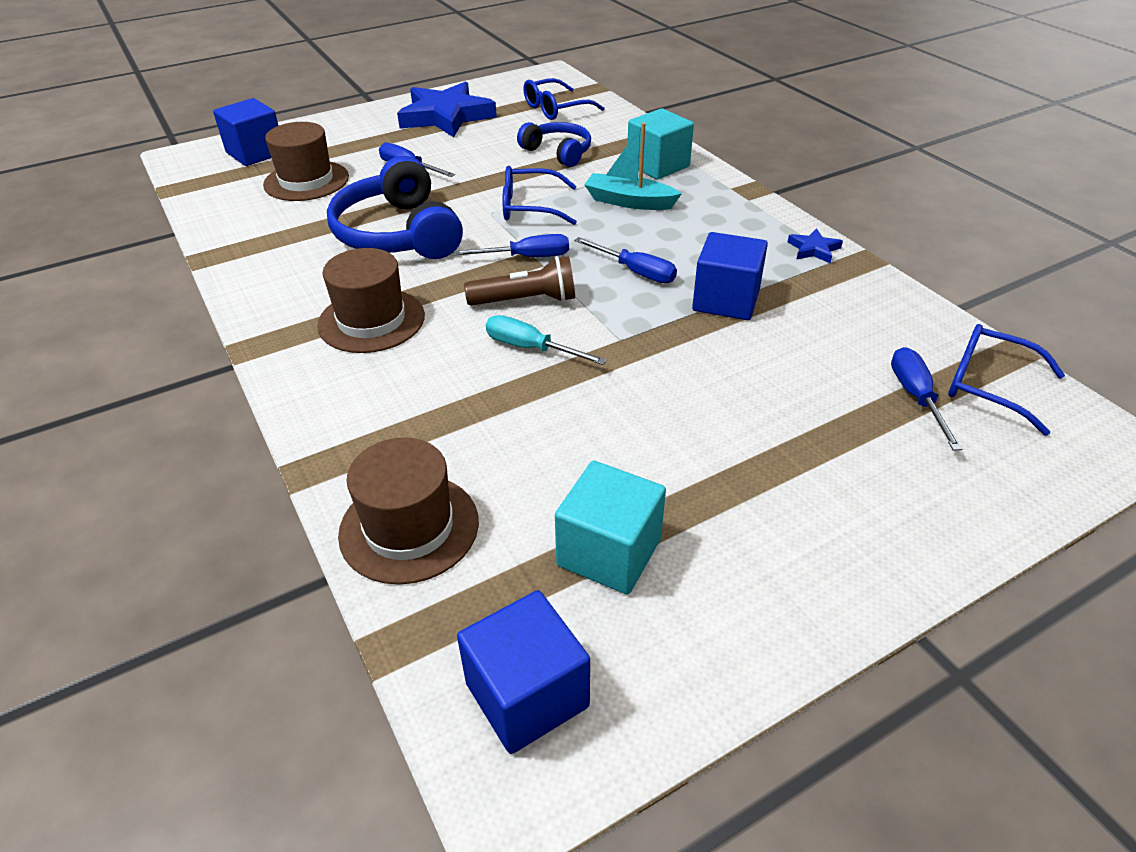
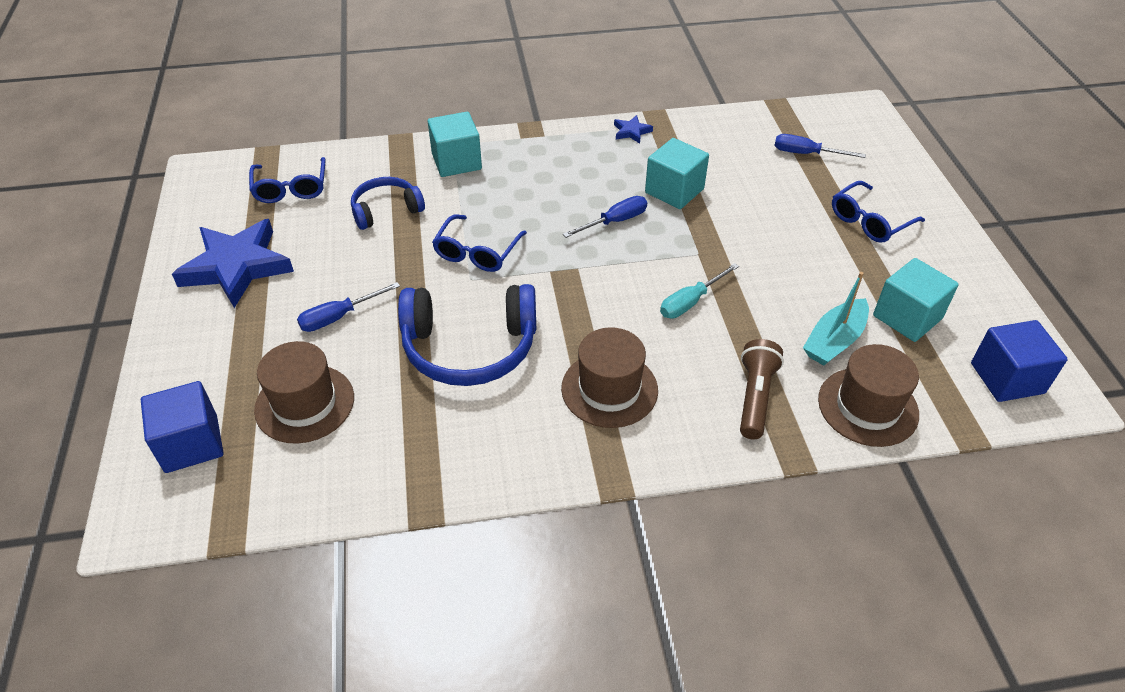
camera: 70 degrees left, 5 degrees up
(526, 300) = (625, 289): brown flashlight -> brown flashlight (755, 397)
(527, 257) = (560, 274): blue screwdriver -> none
(629, 202) = (507, 194): turquoise boat -> turquoise boat (834, 341)
(726, 300) = (674, 191): blue cube -> turquoise cube
(988, 386) = (804, 125): blue glasses -> blue glasses (869, 221)

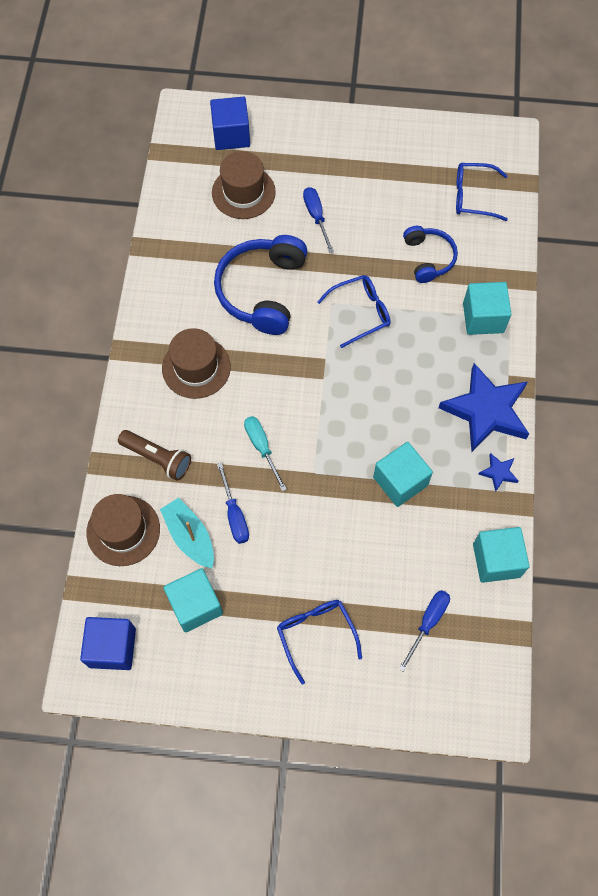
camera: 105 degrees right, 20 degrees up
(237, 267) = (387, 160): blue star -> blue star (486, 411)
(477, 252) = (360, 312): blue glasses -> blue glasses turned 120 degrees clockwise
(615, 221) = (371, 421): blue screwdriver -> blue screwdriver (234, 515)
(720, 123) = (496, 560): none -> turquoise cube

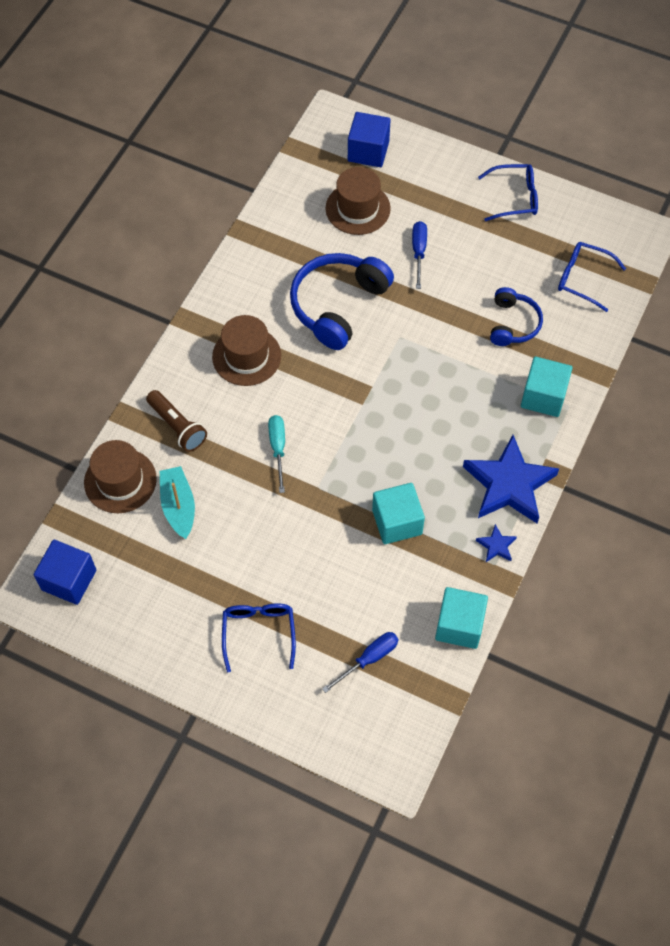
camera: 20 degrees right, 5 degrees down
(195, 605) = (159, 569): turquoise cube -> none
(234, 515) = (227, 500): blue screwdriver -> none
(360, 312) = (424, 354): blue glasses -> blue glasses (514, 197)

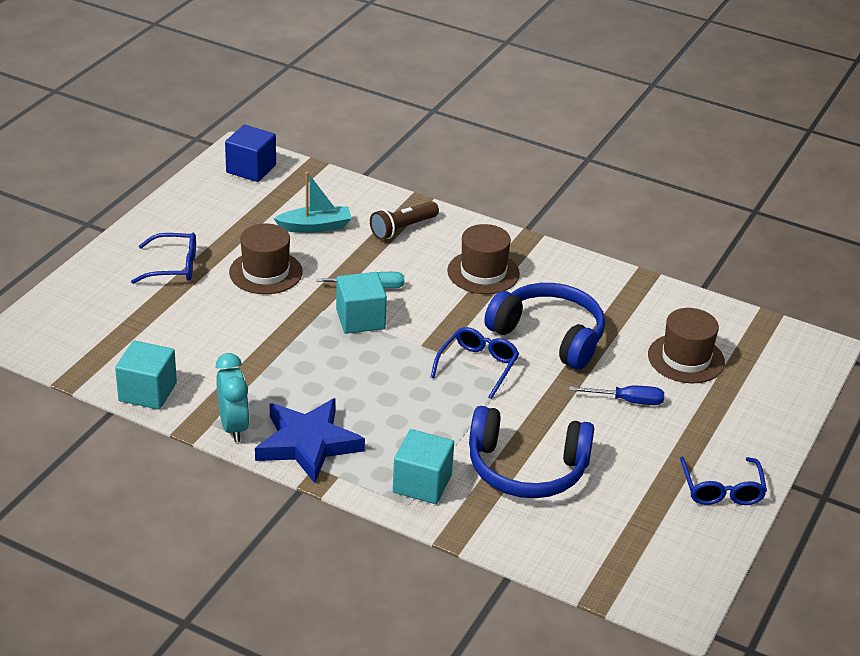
camera: 90 degrees right, 25 degrees down
(120, 481) = (347, 196): brown hat -> brown hat (265, 272)
(368, 151) = (773, 372): blue cube -> none
(369, 659) = (128, 330): blue screwdriver -> none
(397, 522) = (275, 359): turquoise cube -> turquoise cube (360, 319)
(496, 545) = (234, 427): blue star -> turquoise clock
(513, 324) = (526, 468): blue headphones -> blue headphones, size x1.70
(583, 279) = (597, 539): blue glasses -> blue glasses (478, 366)

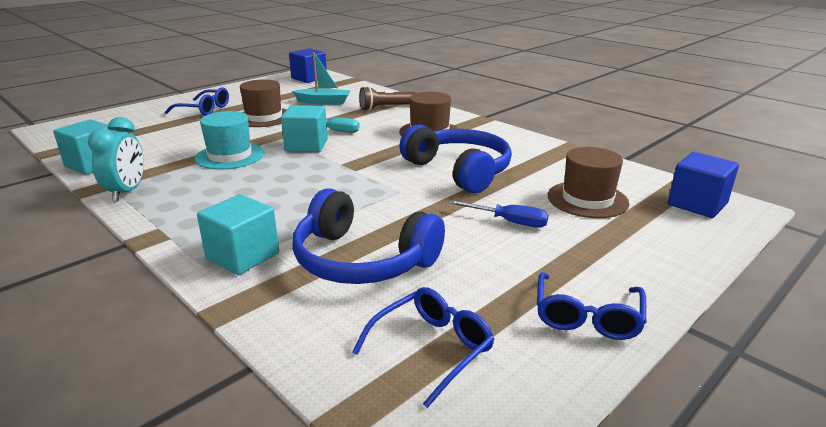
camera: 20 degrees right, 10 degrees down
(289, 352) = (230, 156): none -> turquoise hat
(308, 443) = (173, 211): blue star -> none
(478, 366) = (378, 181): blue glasses -> blue glasses (432, 349)
(782, 348) = (697, 204): none -> blue cube

